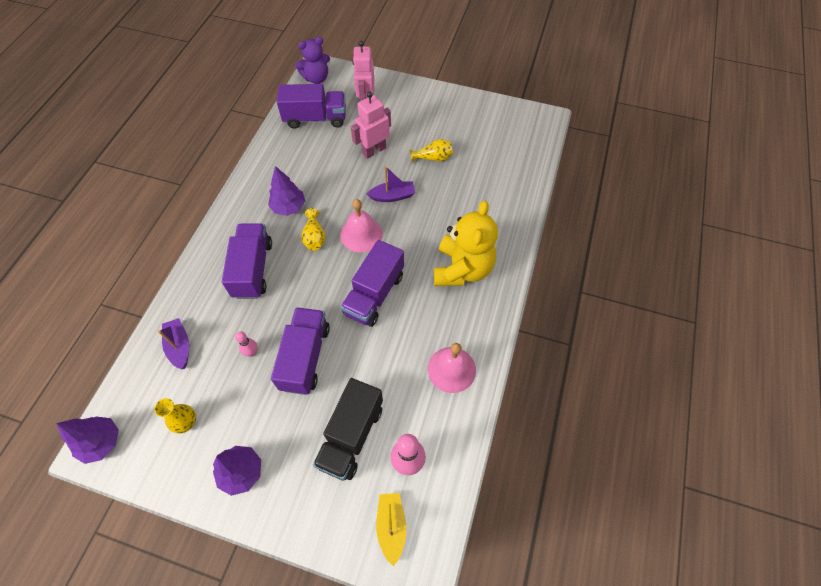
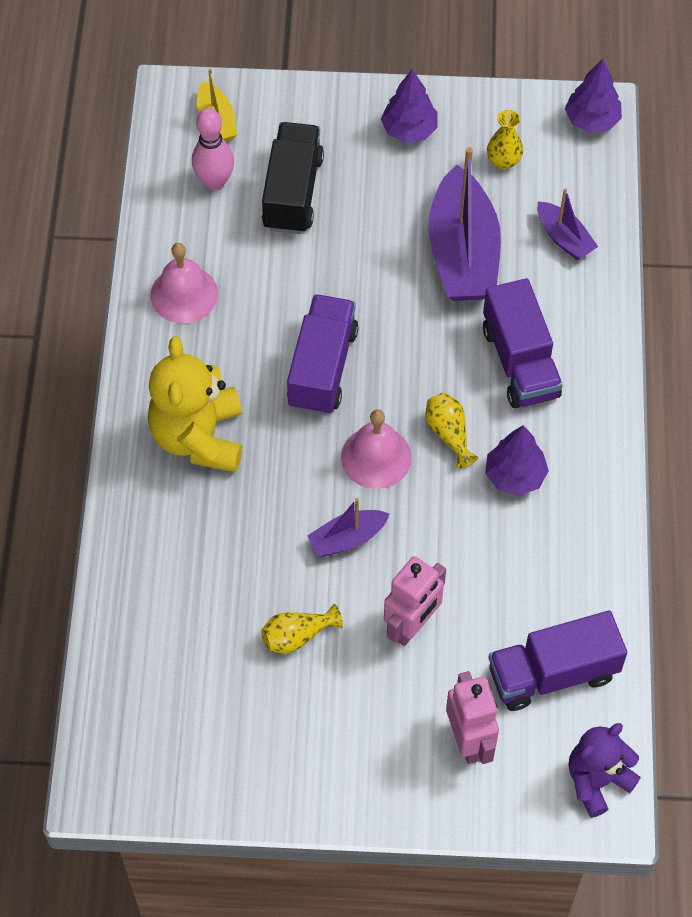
camera: 165 degrees right, 0 degrees up
(252, 352) = (462, 253): pink bowling pin -> purple boat
(305, 357) = (387, 264): purple truck -> none

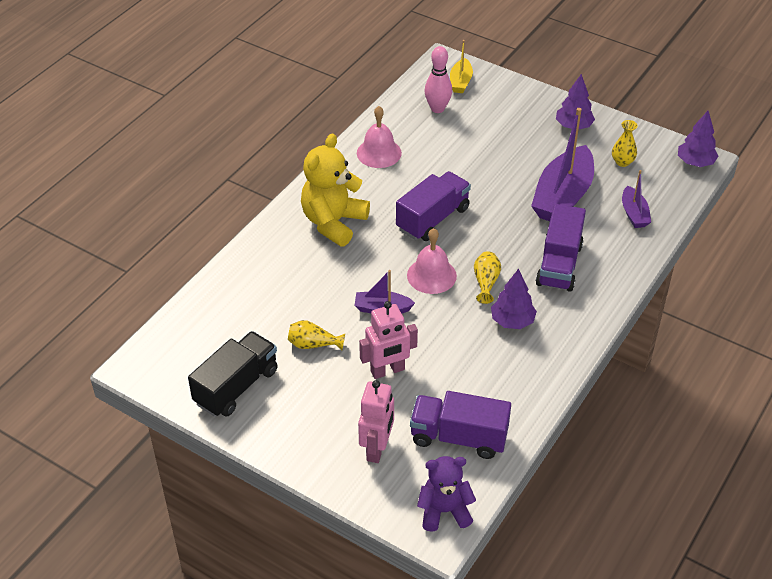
camera: 30 degrees right, 15 degrees down
(293, 192) = (480, 130): black truck -> black truck (236, 387)

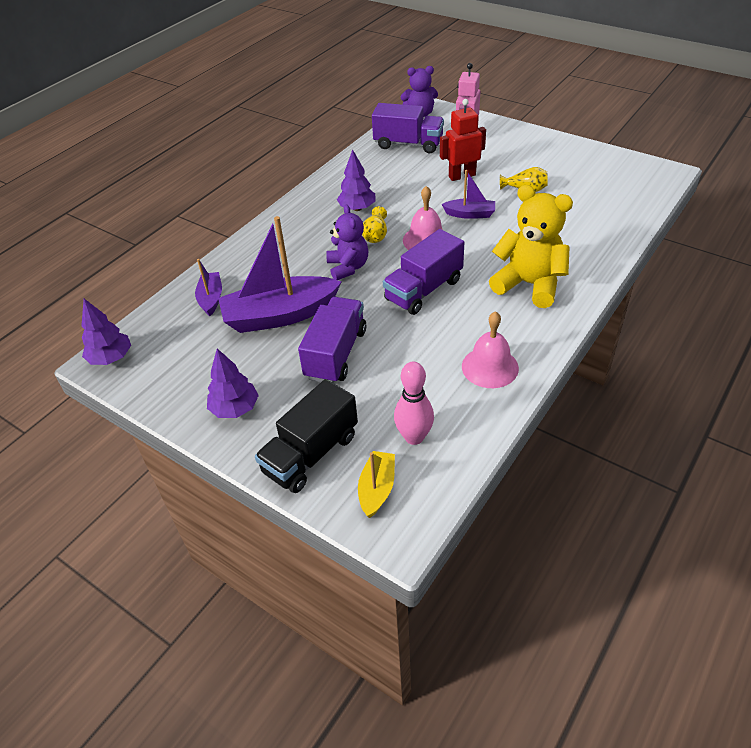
camera: 175 degrees left, 0 degrees up
(236, 387) = (579, 164): black truck -> black truck (311, 454)
(333, 222) = (529, 284): yellow teddy bear -> yellow teddy bear turned 90 degrees counterclockwise
(387, 371) = (462, 176): pink robot -> red robot
(509, 244) = (348, 267): none -> purple teddy bear
(559, 264) = (304, 251): purple truck -> purple truck (336, 354)
(562, 197) = (280, 315): purple boat -> purple boat turned 135 degrees counterclockwise
(622, 162) = (195, 358): yellow vase -> none

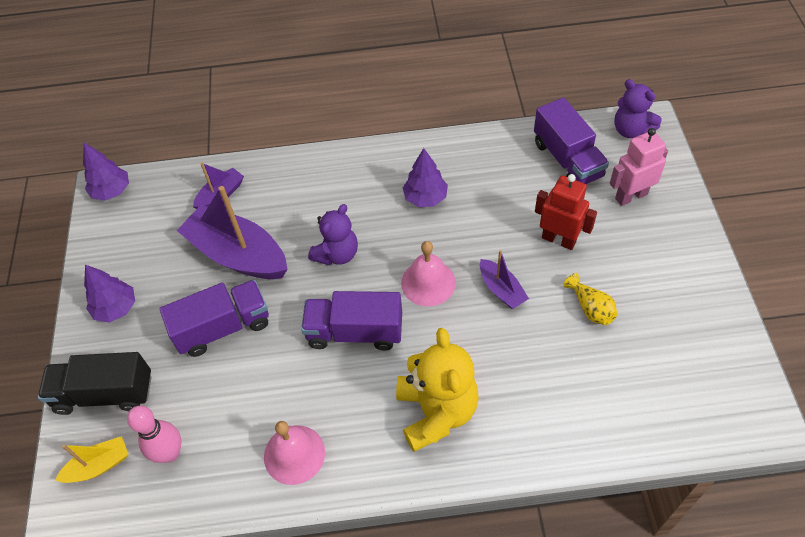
camera: 50 degrees right, 10 degrees up
(375, 235) = (399, 240): yellow vase -> none

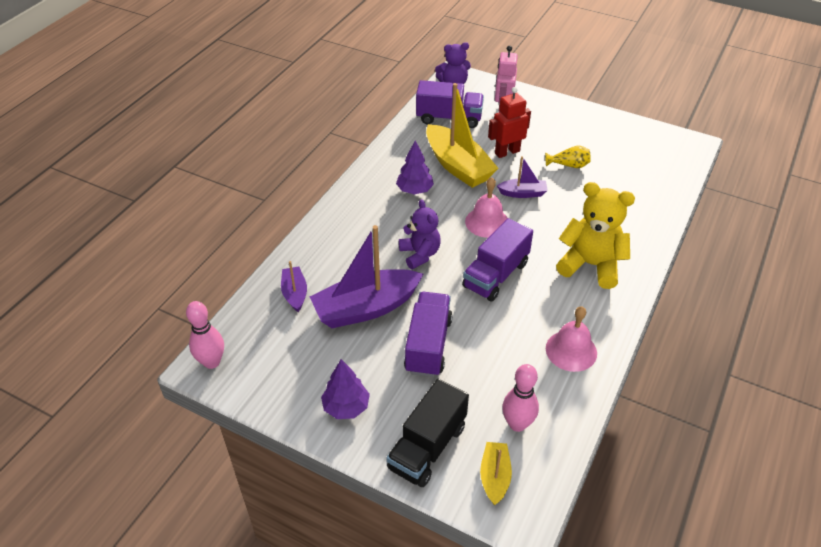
camera: 60 degrees left, 10 degrees down
(112, 191) = (212, 362): purple tree -> pink bowling pin
(495, 211) = (458, 166): none -> yellow boat

